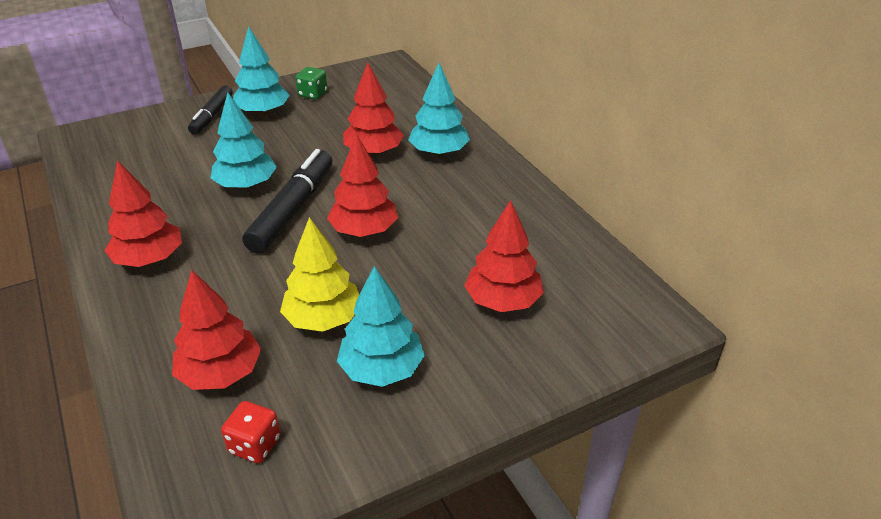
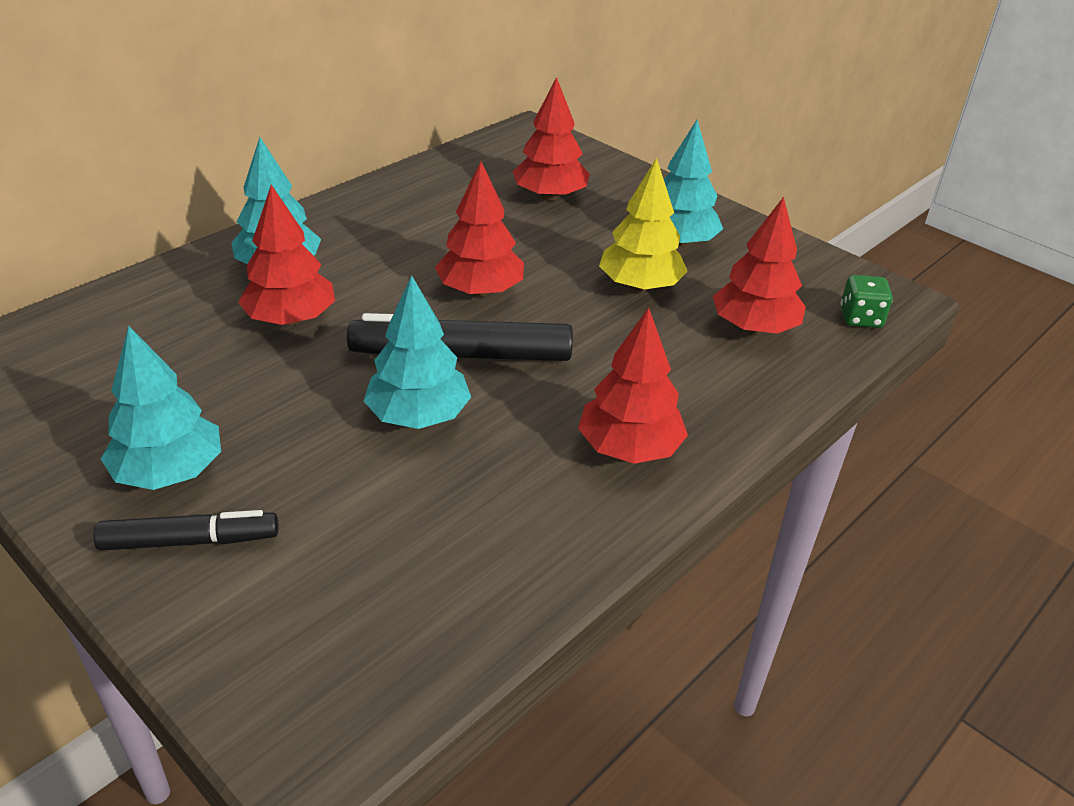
camera: 110 degrees left, 0 degrees up
(254, 445) = (807, 286): red dice -> none
(313, 94) = (89, 428): green dice -> green dice (860, 318)

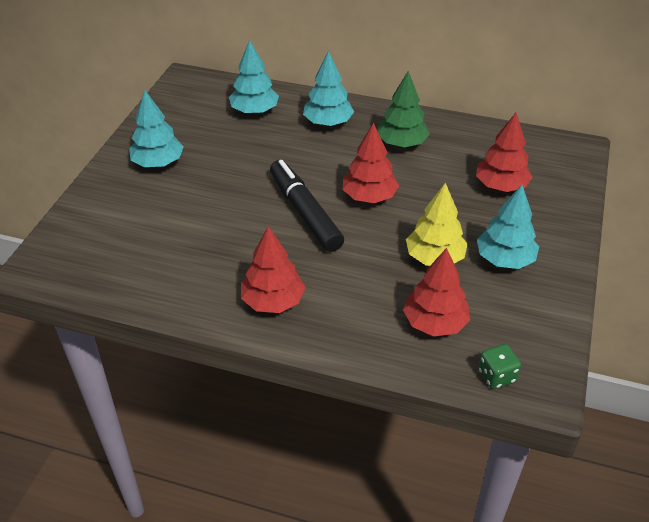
camera: 65 degrees right, 5 degrees up
(190, 541) = (123, 187): black marker -> none
(291, 319) = (288, 146): red tree -> none
(396, 228) = (402, 143): none -> green tree
(418, 416) = (245, 217): turquoise tree -> turquoise tree (254, 111)

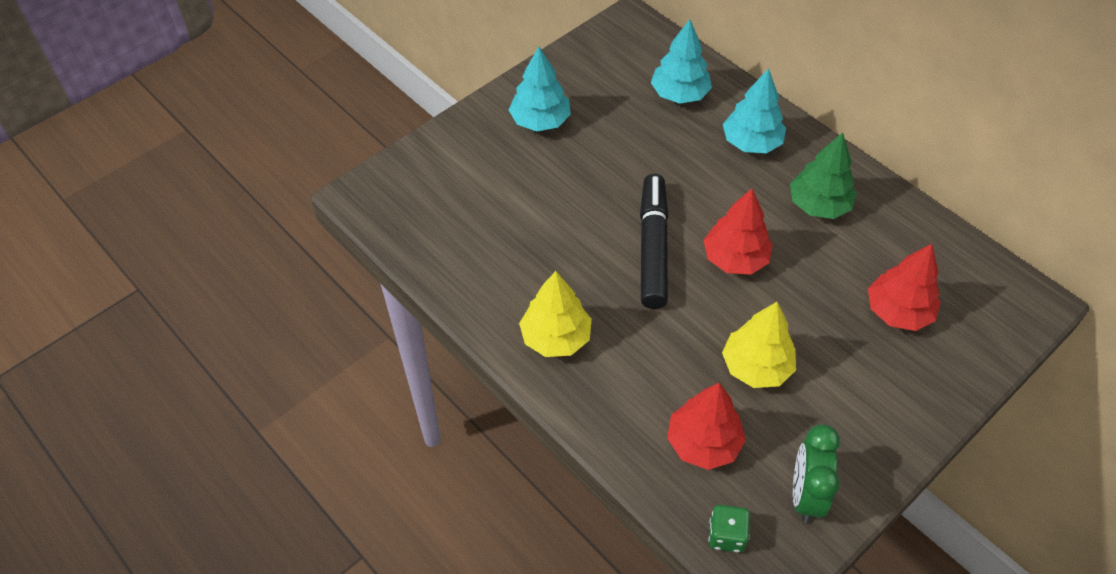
camera: 30 degrees right, 10 degrees up
(273, 301) = (555, 337): red tree -> yellow tree
(504, 259) = (834, 406): turquoise tree -> none
(529, 323) = (805, 494): none -> green clock

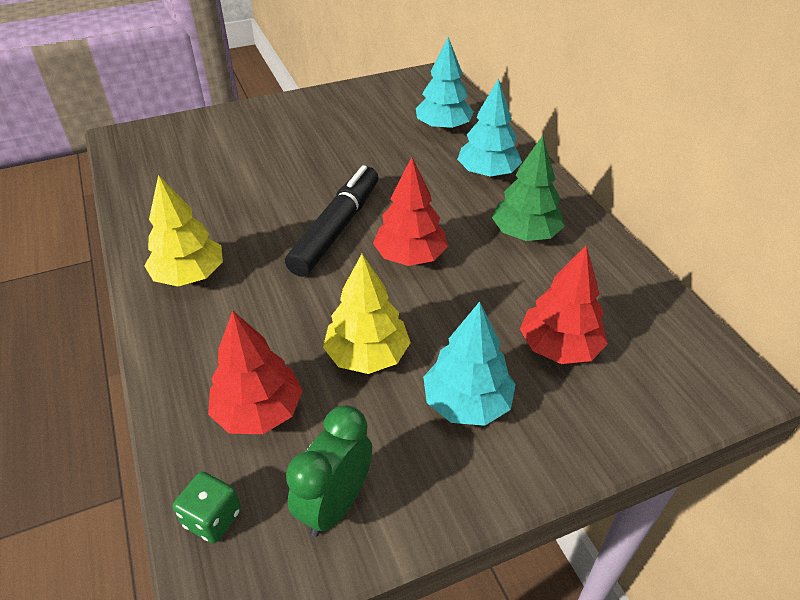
camera: 20 degrees right, 10 degrees down
(540, 121) = (307, 121): turquoise tree -> turquoise tree (466, 403)

